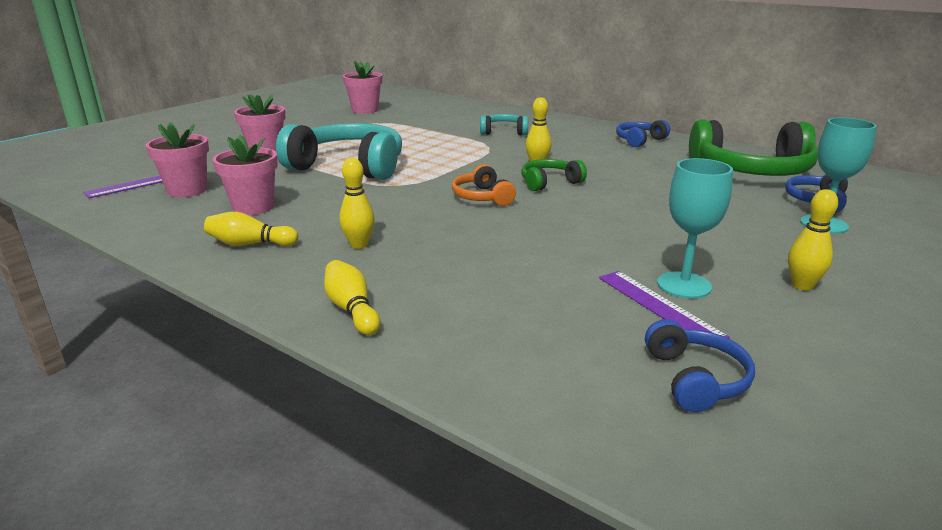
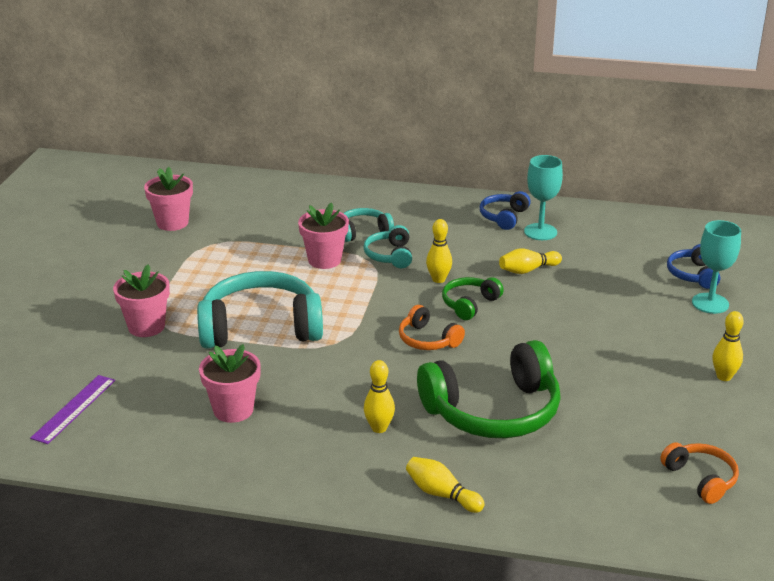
camera: 25 degrees left, 5 degrees up
(187, 190) = (137, 405): pink flower pot -> pink flower pot (324, 260)
(250, 244) = (286, 454): yellow bowling pin -> yellow bowling pin (528, 270)
(510, 146) = (389, 255): none -> turquoise headphones
(659, 306) = (645, 424): purple ruler -> none
(684, 285) = (649, 399): turquoise goblet -> turquoise goblet (540, 232)
(696, 379) = (701, 479): blue headphones -> orange headphones
(751, 171) = (625, 243): green headphones -> green headphones (494, 411)

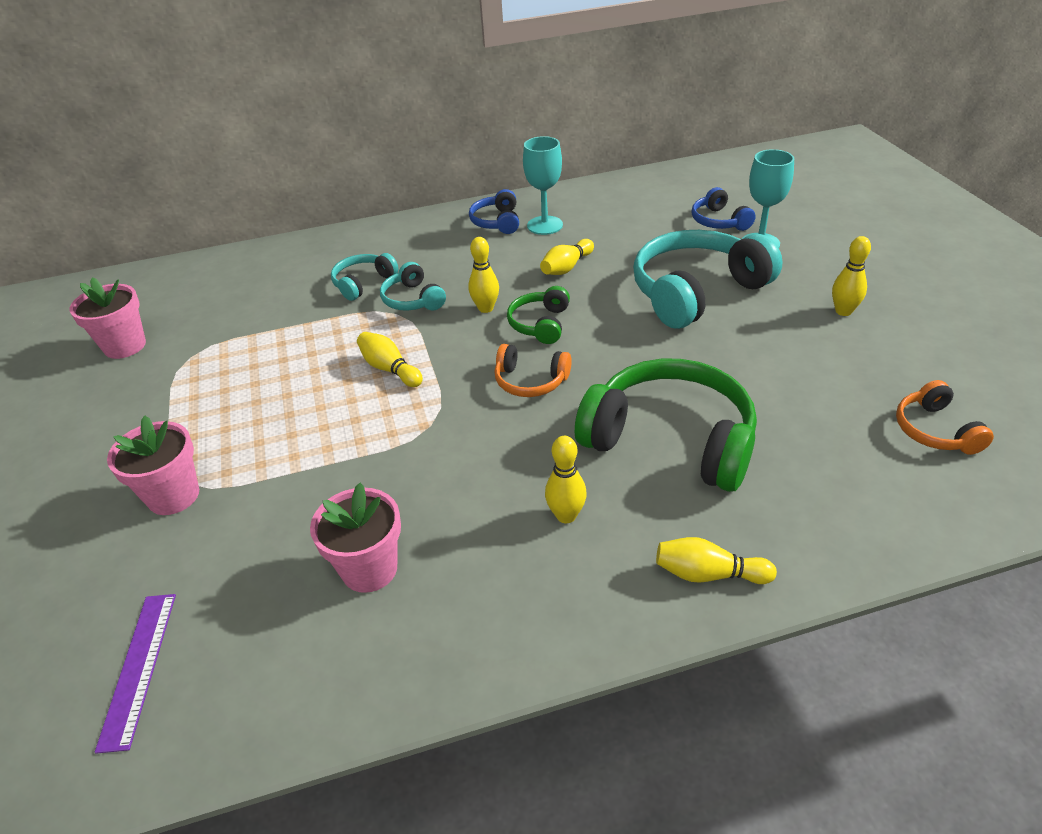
camera: 25 degrees left, 10 degrees up
(260, 327) = (326, 439): turquoise headphones -> turquoise headphones (696, 291)
(324, 260) = (343, 329): pink flower pot -> none
(336, 298) = (390, 369): none -> yellow bowling pin
(494, 411) = (671, 439): green headphones -> green headphones turned 105 degrees counterclockwise
(701, 479) = (934, 430): orange headphones -> orange headphones turned 135 degrees counterclockwise

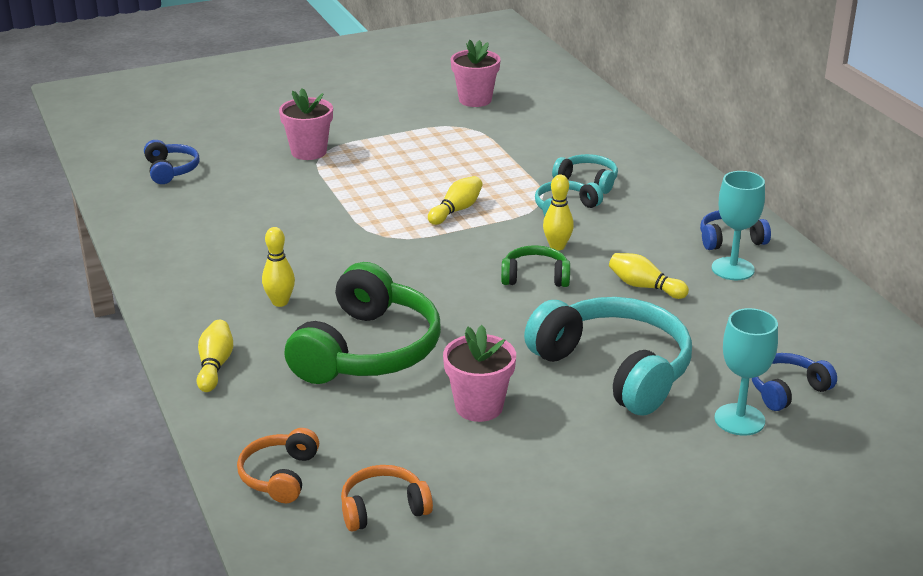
camera: 80 degrees right, 10 degrees down
(139, 668) = (171, 170): purple ruler -> blue headphones
(369, 569) = (236, 230): pink flower pot -> pink flower pot (479, 407)
(530, 381) = (445, 277): orange headphones -> orange headphones (279, 475)
(843, 311) = (595, 471): yellow bowling pin -> none

